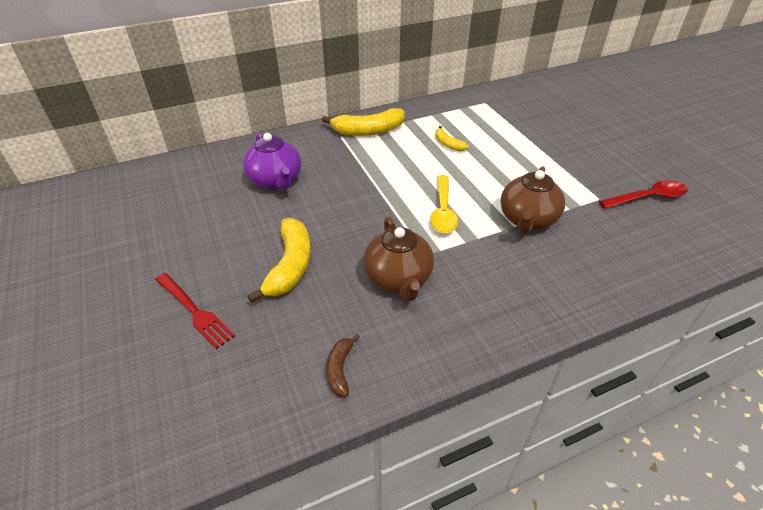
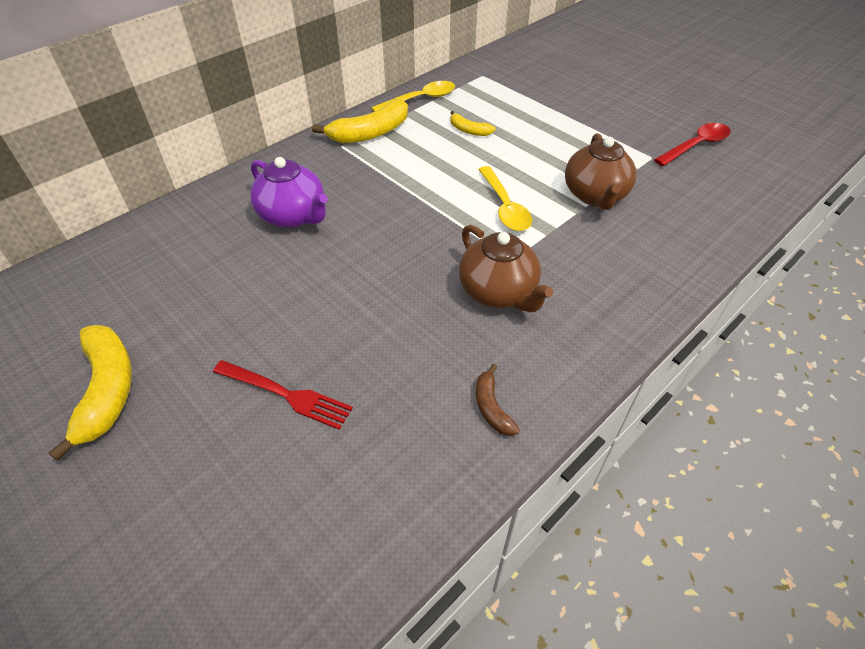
camera: 20 degrees left, 5 degrees up
(290, 265) = (370, 310): yellow banana -> yellow banana (107, 390)
(422, 112) = (420, 99): none -> yellow spoon

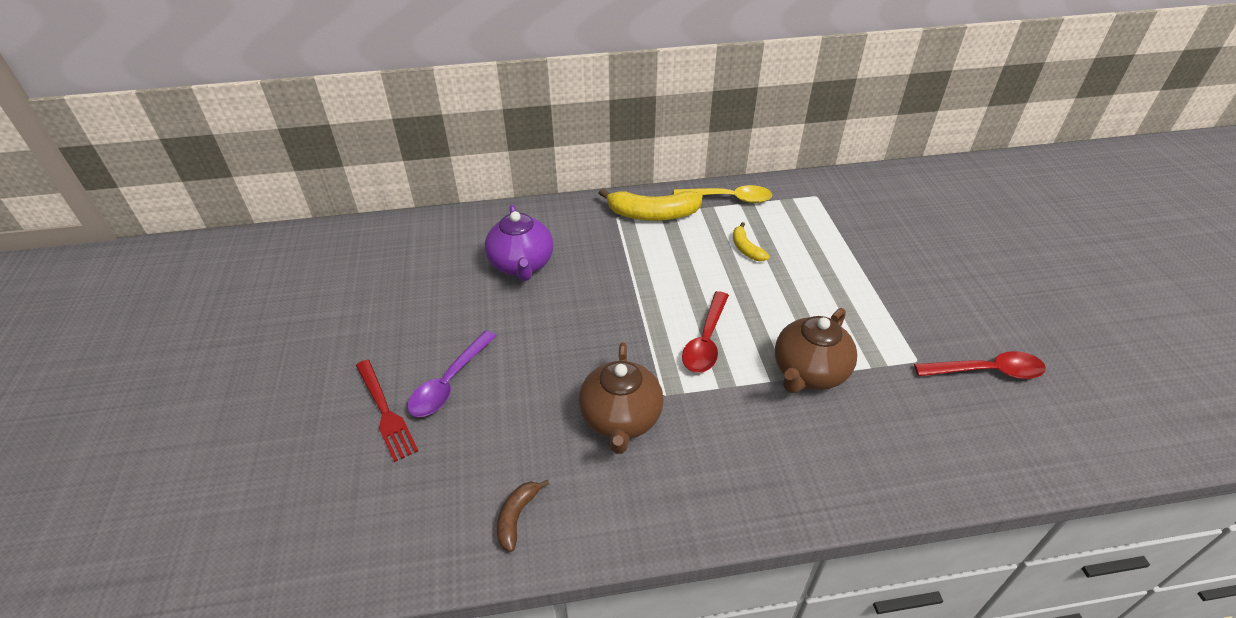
camera: 35 degrees right, 5 degrees down
(107, 390) = (287, 341): yellow banana -> none
(324, 339) = (449, 382): none -> purple spoon
(504, 207) = (706, 341): yellow spoon -> red spoon

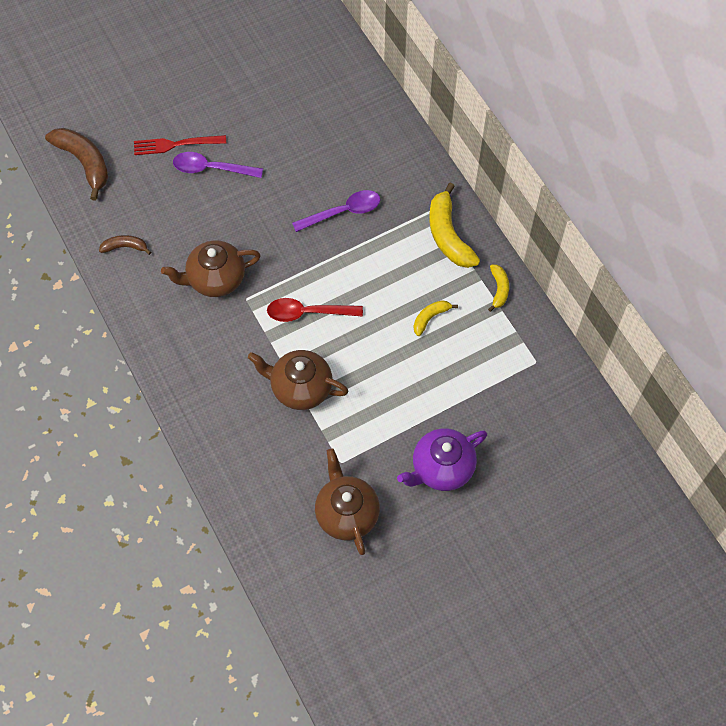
camera: 70 degrees right, 20 degrees up
(332, 538) = (84, 163): none -> brown banana
(385, 412) = (176, 144): red fork -> red fork turned 45 degrees clockwise
(522, 265) = (344, 164): purple teapot -> purple teapot (441, 468)
(584, 280) = (343, 212): none -> purple spoon
(729, 198) = (499, 289): yellow spoon -> yellow banana
(986, 371) = (346, 513): red spoon -> brown teapot

